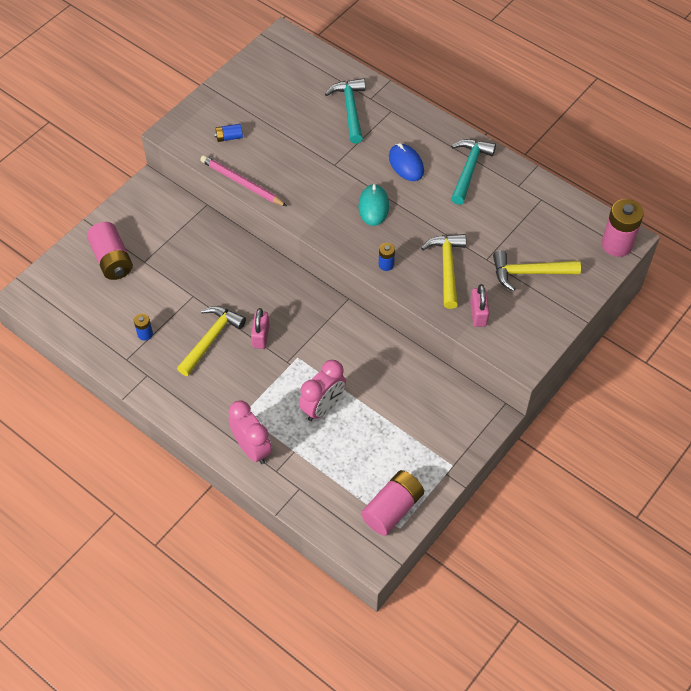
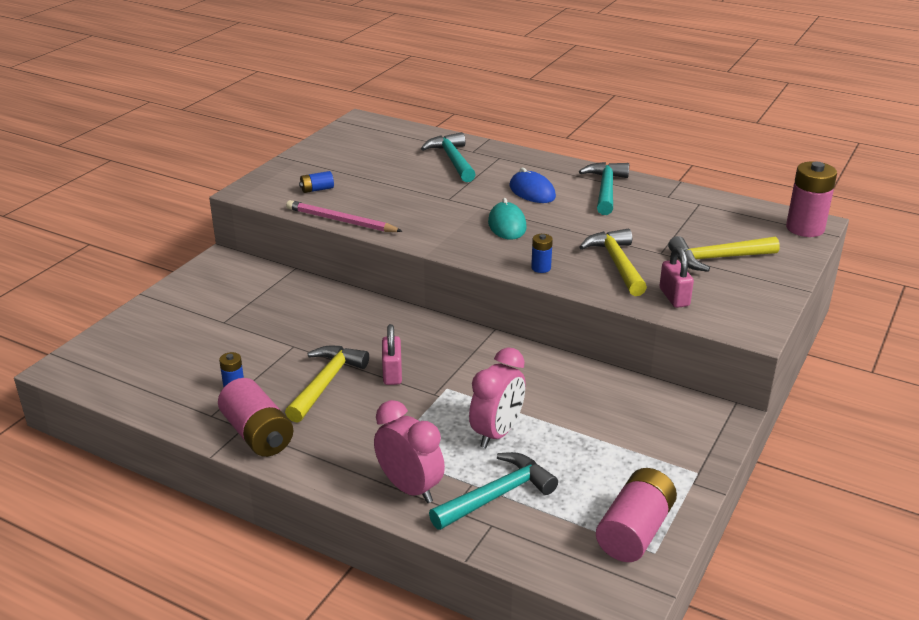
camera: 10 degrees left, 25 degrees down
(112, 260) = (180, 324): pink battery -> pink battery (257, 434)
(309, 464) = (497, 495): none -> turquoise hammer

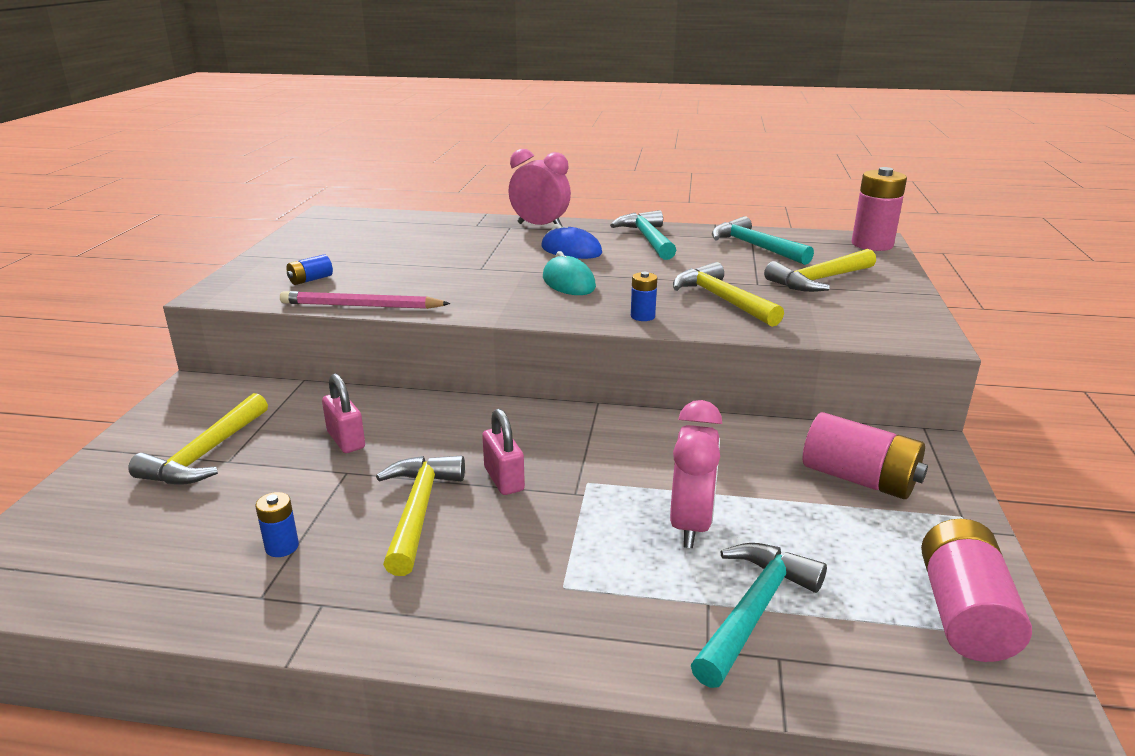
camera: 20 degrees left, 5 degrees down
(211, 314) = (205, 454): none -> yellow hammer
(257, 434) = (350, 608): pink battery -> pink battery (859, 479)
(410, 488) = (628, 633): pink clock -> pink clock (540, 226)
(453, 160) = (460, 234): turquoise hammer -> turquoise hammer (755, 247)
(674, 297) = (814, 321): pink padlock -> pink padlock (346, 440)

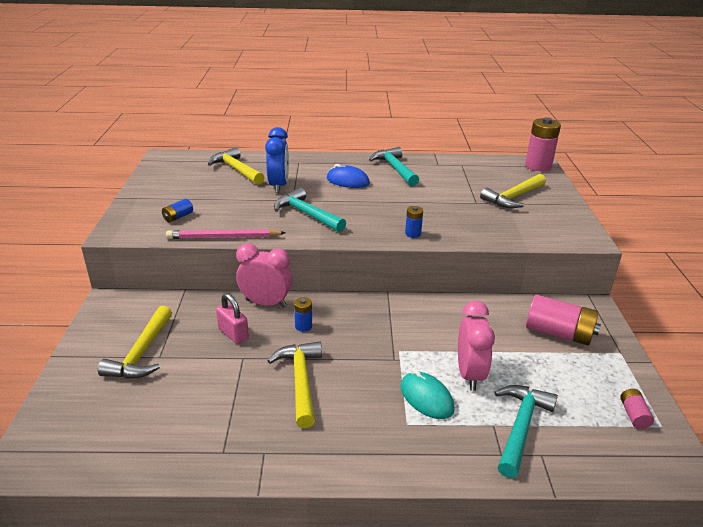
camera: 10 degrees left, 5 degrees up
(282, 547) = (222, 416): blue battery -> blue battery (303, 326)
(469, 251) = (279, 186): none -> blue clock
(504, 479) = (346, 353): pink padlock -> none
(540, 226) = (319, 161): pink clock -> pink clock (266, 303)
(568, 282) = (355, 209): turquoise mouse -> turquoise mouse (426, 398)
(722, 300) = (458, 217): yellow hammer -> yellow hammer (236, 169)
(755, 247) = (466, 172): turquoise hammer -> turquoise hammer (307, 214)
(963, 613) = (633, 415): pink battery -> pink battery, size x0.49

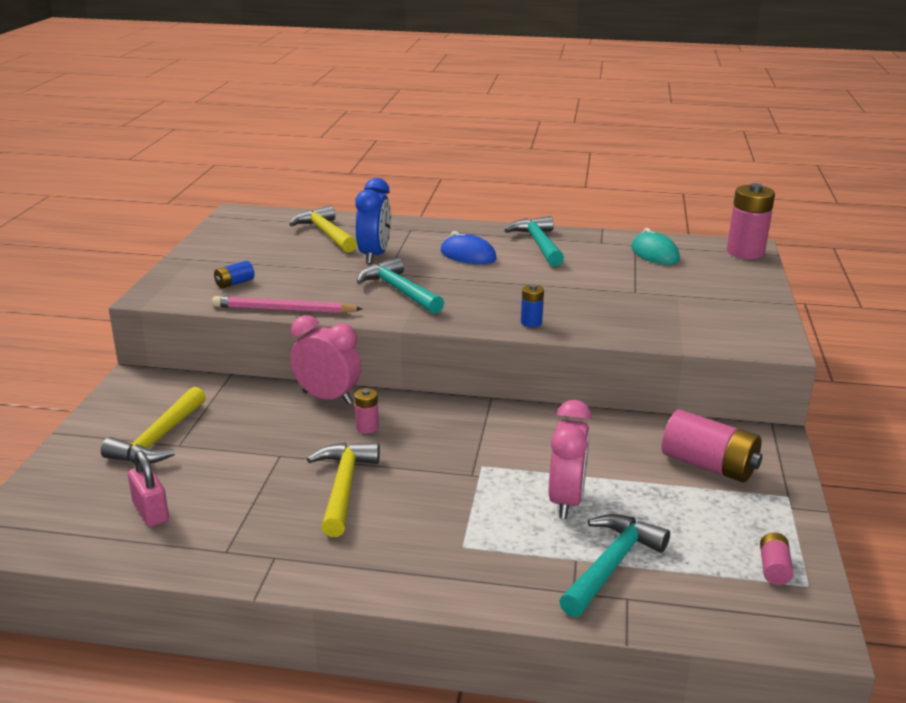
camera: 10 degrees right, 5 degrees down
(233, 334) = (276, 428): pink padlock -> pink padlock (151, 512)
(303, 326) = (367, 427): blue battery -> pink battery
(426, 398) = (498, 521): turquoise mouse -> turquoise mouse (654, 254)
(513, 197) = (691, 288): yellow hammer -> none

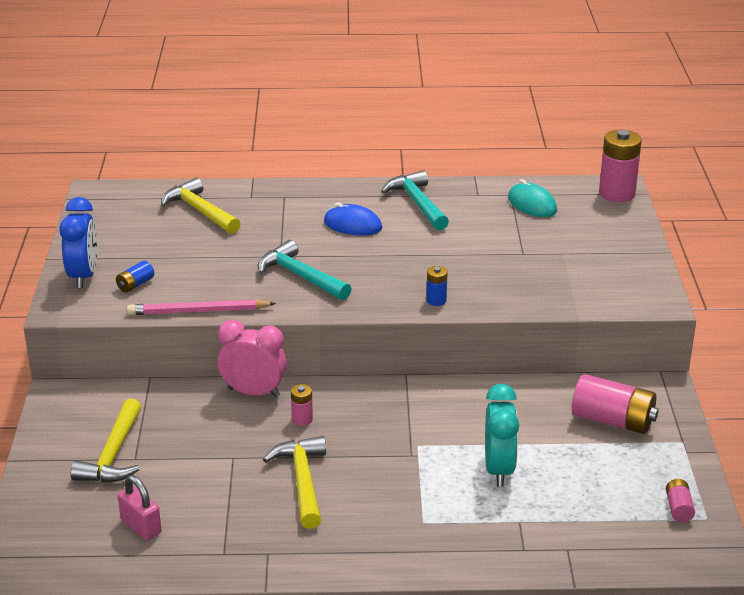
camera: 10 degrees left, 5 degrees up
(374, 255) = (260, 235): blue clock -> blue clock (83, 276)
(566, 501) = (498, 469): pink clock -> turquoise clock
(611, 565) = (549, 523): turquoise hammer -> none

